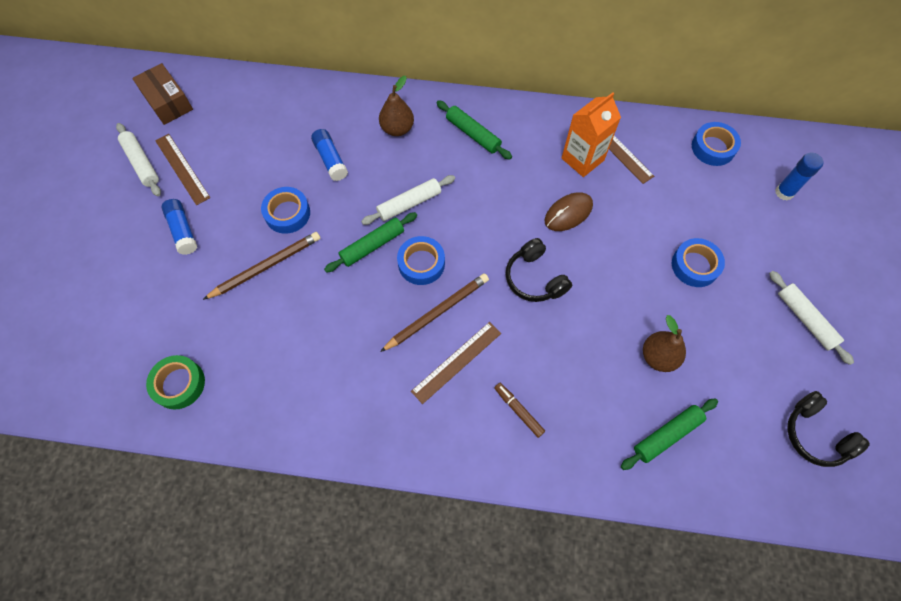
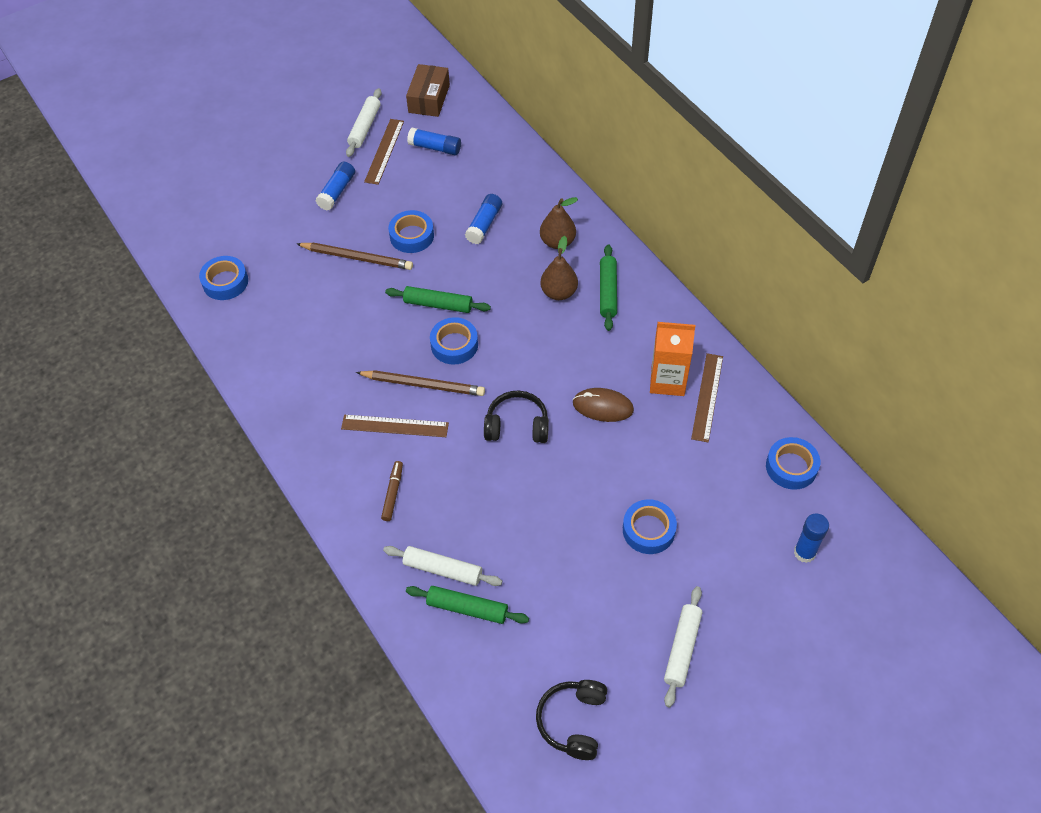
camera: 50 degrees right, 10 degrees down
(179, 384) = (225, 282): green tape -> blue tape
(220, 134) = (435, 148): none -> blue glue stick
(409, 204) = (498, 299): white rolling pin -> white rolling pin (443, 570)
(534, 278) = (517, 425): black headphones -> black headphones turned 75 degrees clockwise
(658, 357) = (532, 558): brown pear -> brown pear (559, 292)

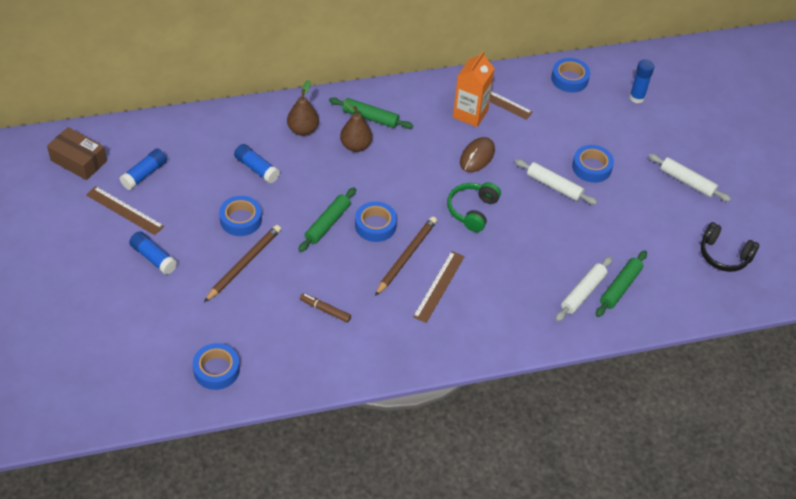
camera: 75 degrees left, 5 degrees down
(365, 127) = (83, 216): white rolling pin -> white rolling pin (554, 186)
(393, 493) = (503, 305): brown marker -> brown marker (325, 310)
(517, 425) = (472, 210): black headphones -> green headphones

